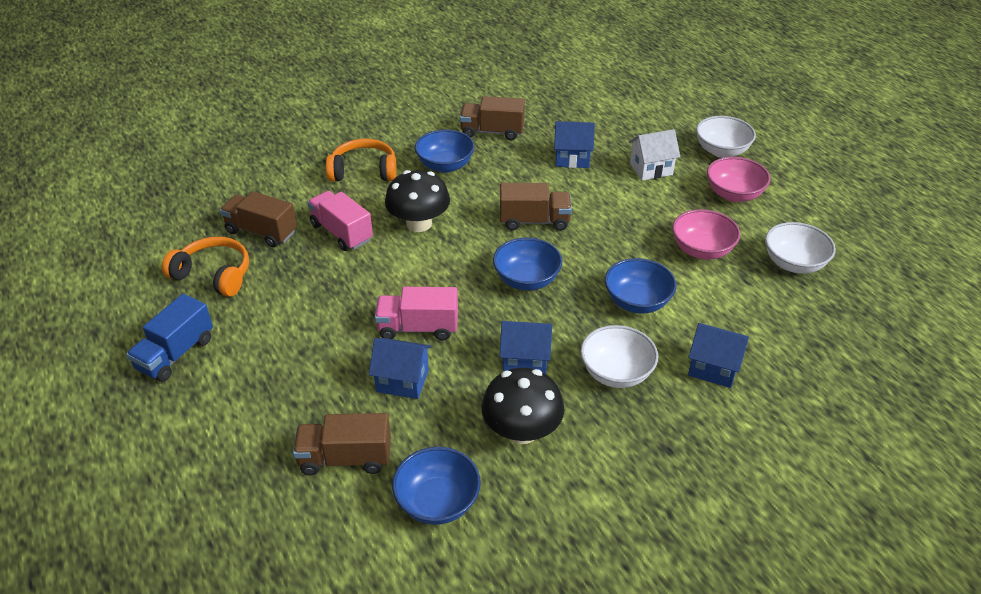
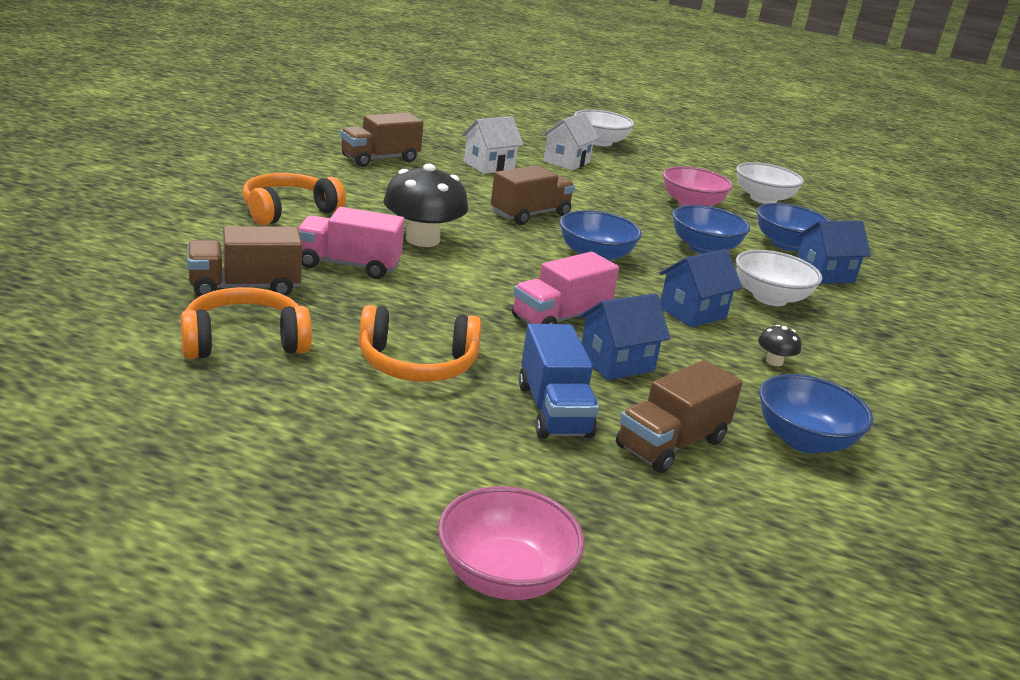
camera: 45 degrees left, 15 degrees down
(175, 354) = (319, 430): blue truck -> blue truck (553, 410)
(280, 329) = (417, 364): none -> orange headphones
(445, 165) = (374, 191): blue bowl -> blue bowl (786, 244)
(521, 431) = (774, 361): black mushroom -> black mushroom, size x0.44
(572, 158) = (489, 166): blue house -> white house
(734, 194) = (654, 166): pink bowl -> pink bowl (504, 576)

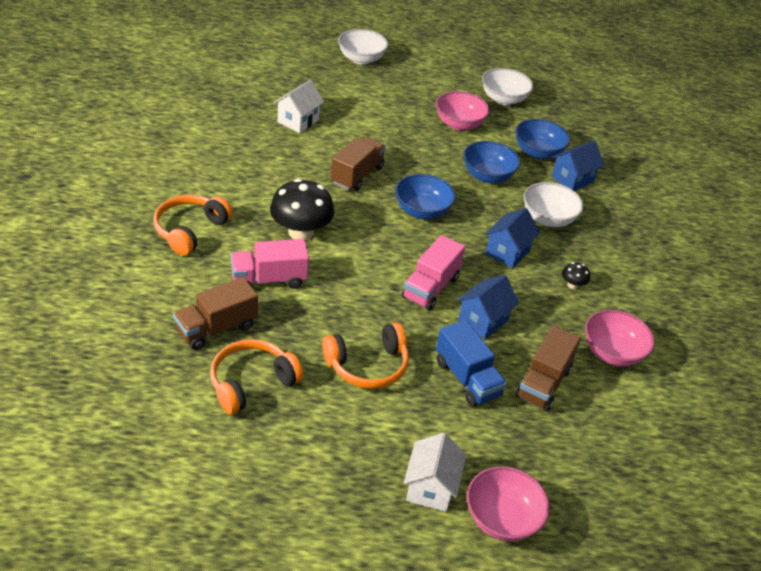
camera: 20 degrees left, 15 degrees up
(380, 159) = (215, 139): brown truck -> none
(566, 162) = (350, 96): white house -> white house (430, 487)
(803, 440) = (612, 353): blue bowl -> pink bowl

